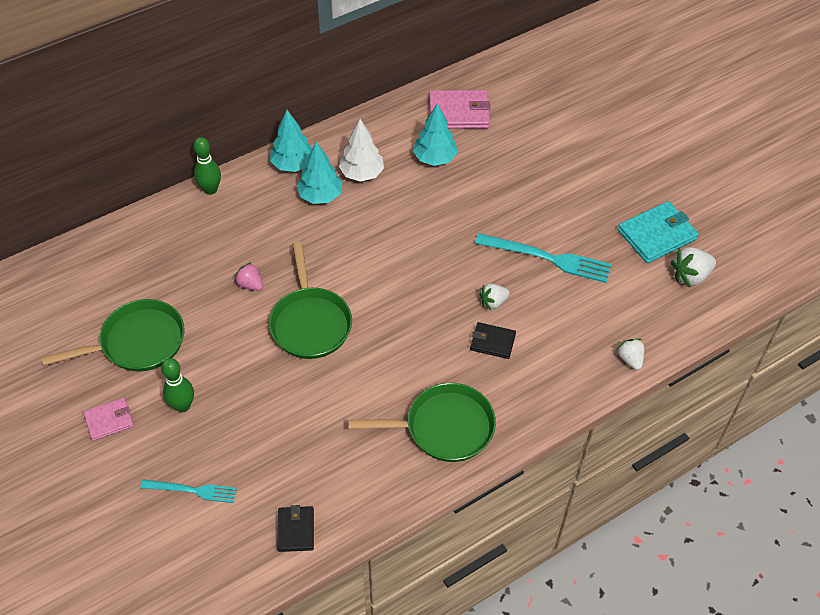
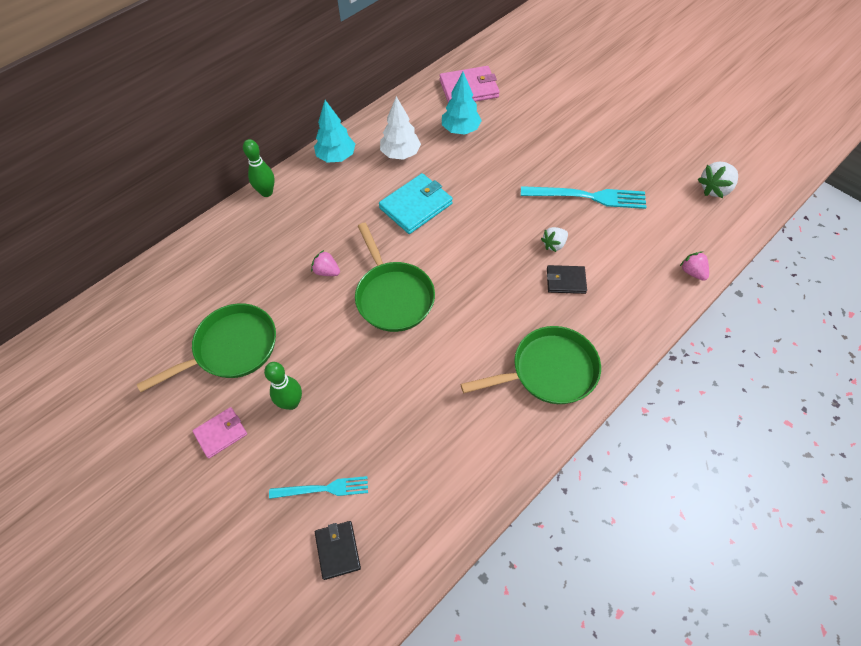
camera: 10 degrees left, 5 degrees up
(296, 530) = (439, 507): black wallet -> black wallet (338, 550)
(320, 196) = (369, 180): turquoise tree -> none
(630, 359) = (692, 272): white strawberry -> pink strawberry
(657, 235) = (673, 160): turquoise wallet -> turquoise wallet (416, 206)

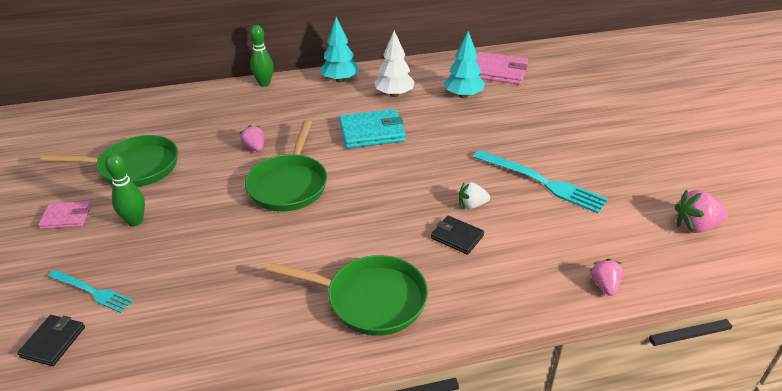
camera: 30 degrees right, 20 degrees down
(714, 189) = (695, 226): white strawberry -> pink strawberry

